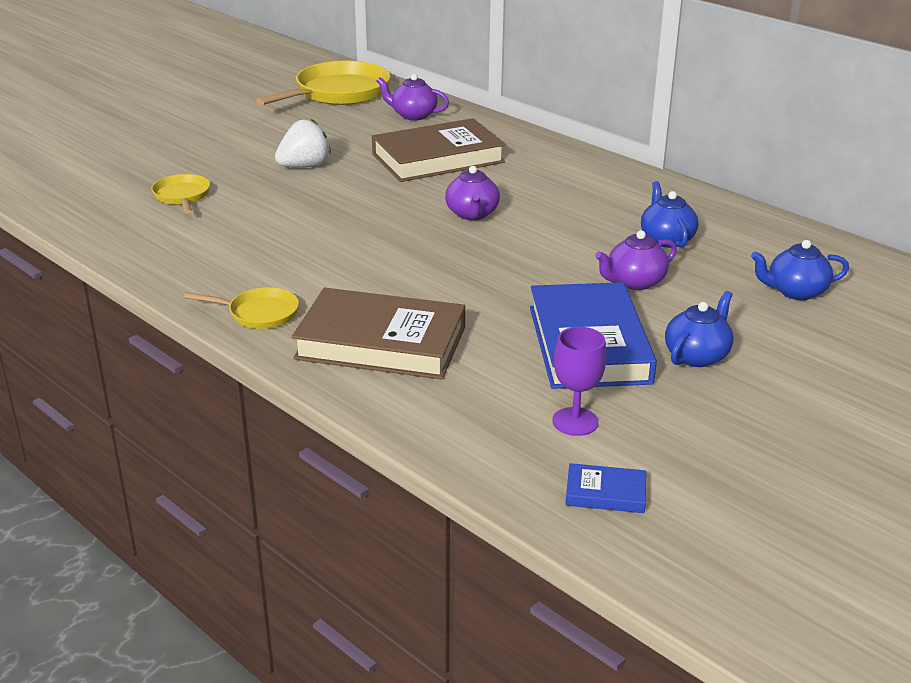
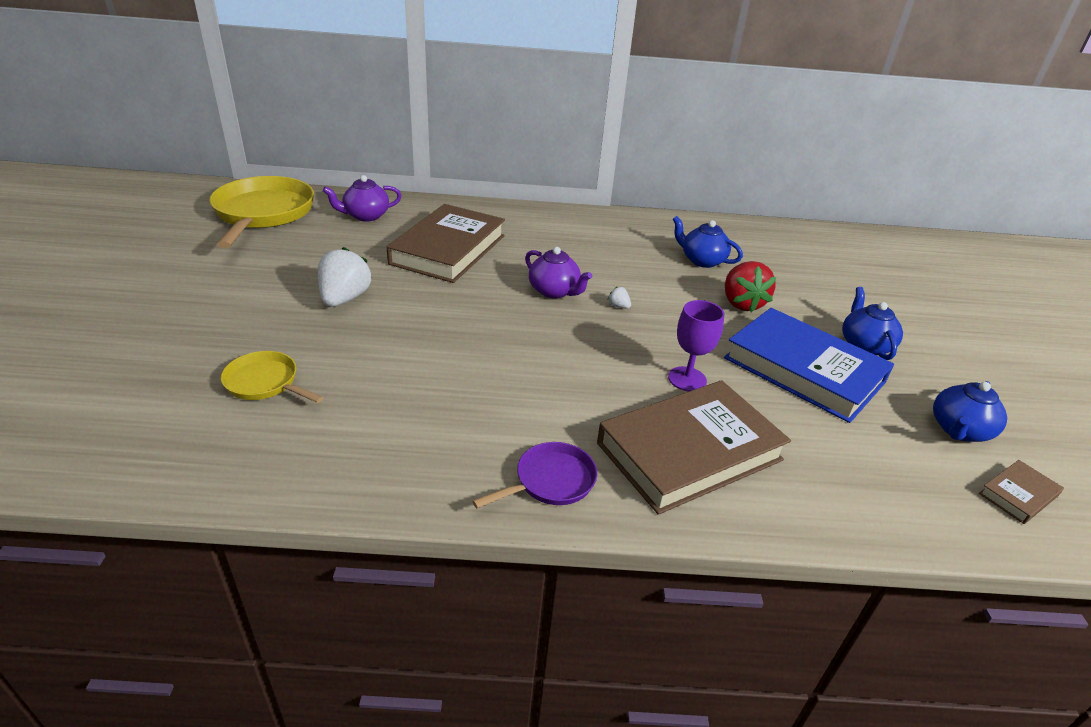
camera: 45 degrees left, 5 degrees up
(259, 313) = (551, 481): yellow pan -> purple pan
(508, 242) = (618, 306): none -> white strawberry
(575, 422) = (906, 443): purple goblet -> purple goblet (687, 379)
(605, 493) = (1018, 495): blue book -> brown book
(634, 282) = (741, 303): purple teapot -> red strawberry
(795, 292) = (822, 270): blue teapot -> blue teapot (959, 430)

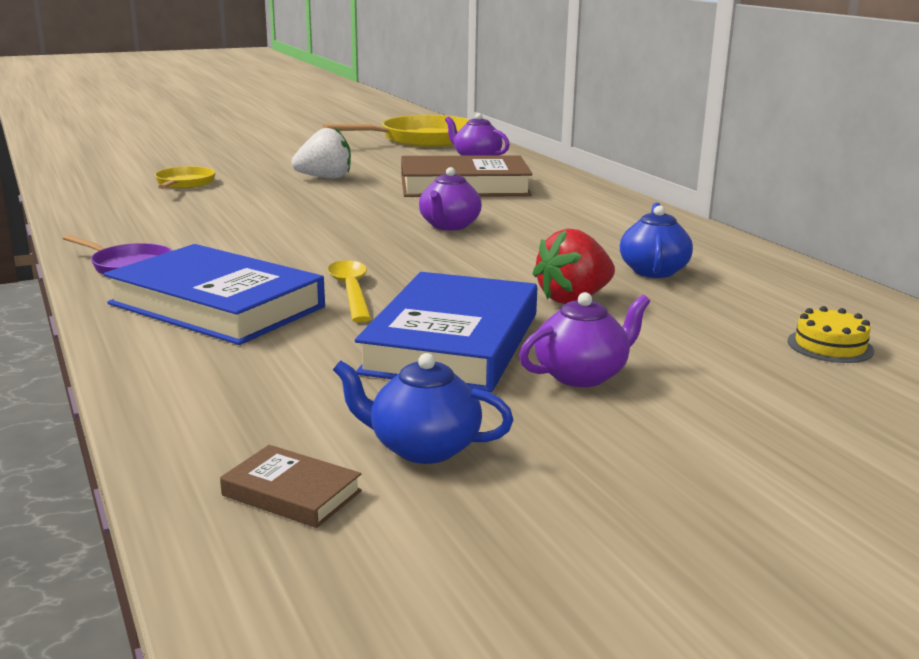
camera: 65 degrees right, 15 degrees down
(618, 306) = (462, 250): white strawberry -> none
(687, 379) = (351, 291): purple goblet -> yellow spoon
(689, 452) = (216, 305): brown book -> blue book
(839, 265) = (830, 346): none -> yellow cake
(864, 345) = (582, 375): blue teapot -> purple teapot

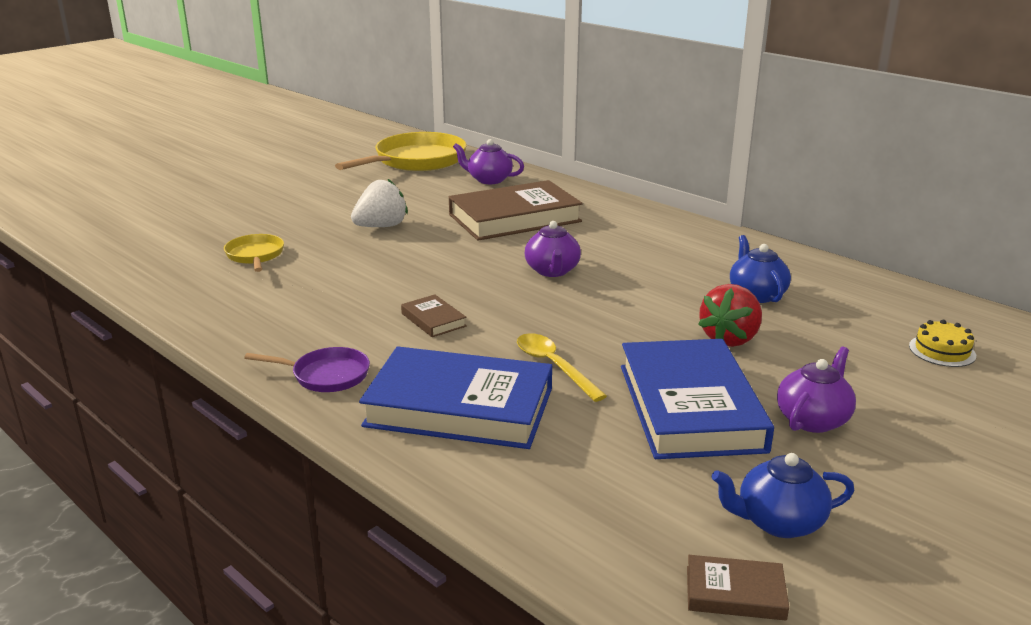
camera: 20 degrees left, 5 degrees up
(281, 244) = (433, 320): none -> brown book

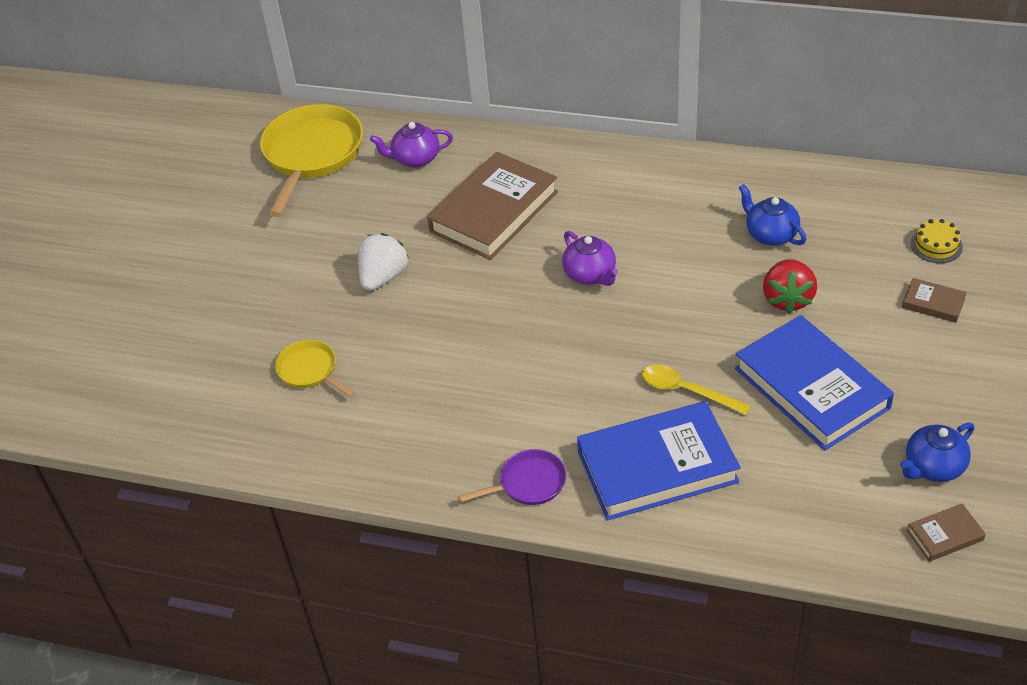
camera: 25 degrees left, 20 degrees up
(433, 320) = (550, 381): brown book -> brown book (933, 303)
(813, 419) = (896, 361): purple teapot -> none

